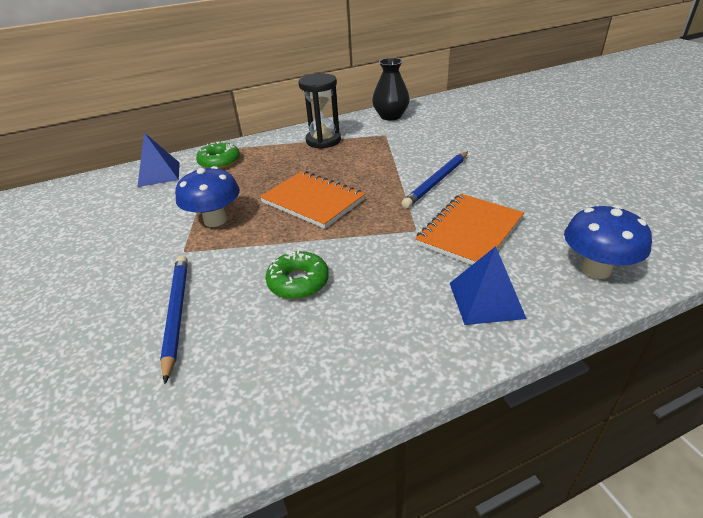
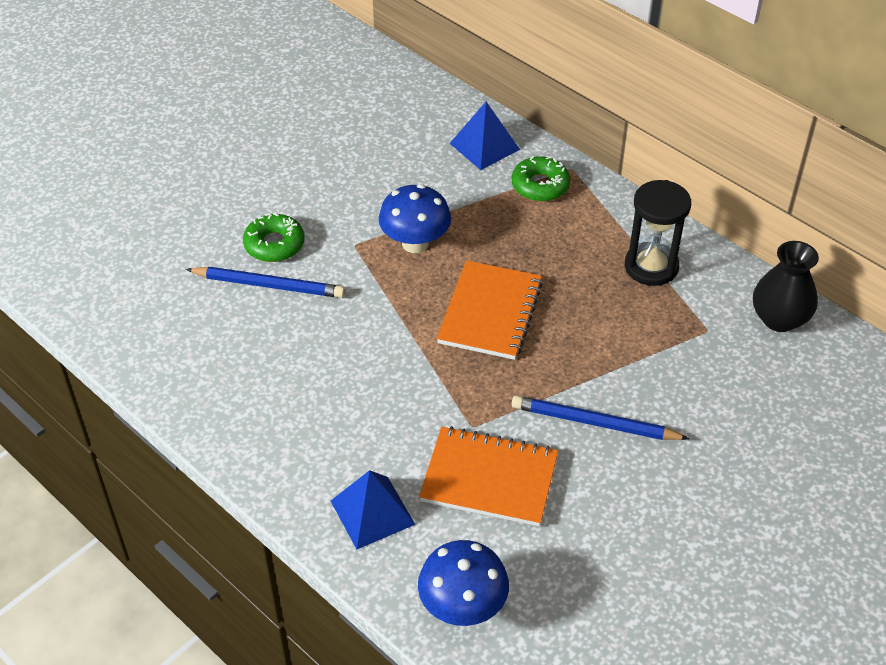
camera: 65 degrees right, 10 degrees up
(176, 313) = (269, 285): blue pencil -> blue pencil turned 45 degrees clockwise
(298, 282) = (343, 354): green donut -> green donut (274, 244)

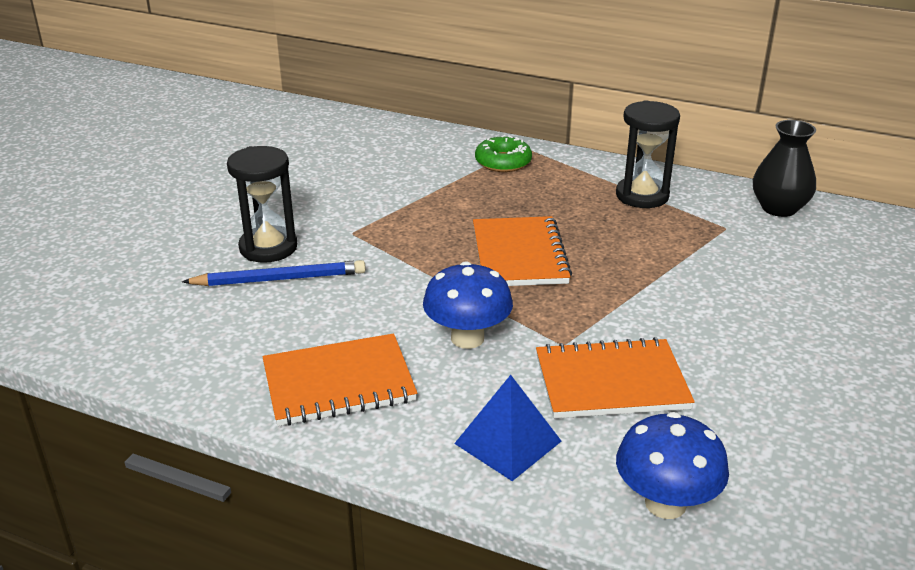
camera: 20 degrees left, 15 degrees down
(268, 414) = (339, 383): none -> orange notebook
(274, 244) = (268, 247): green donut -> black hourglass
(415, 243) = (412, 220): blue mushroom -> blue mushroom (467, 338)
(484, 146) = (434, 146): blue pyramid -> none
(594, 423) = (679, 314): blue pencil -> none

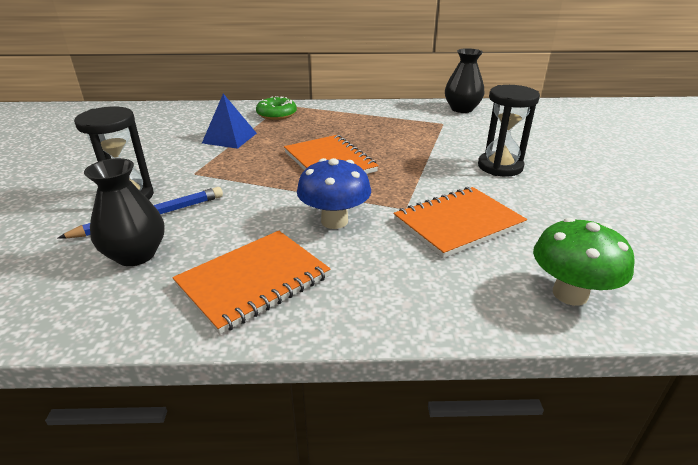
camera: 25 degrees left, 0 degrees up
(245, 320) = (136, 255): none -> black vase
(508, 442) = (424, 285): blue pyramid -> blue pyramid (229, 138)
(642, 196) = (379, 116): black hourglass -> black hourglass (500, 167)
(665, 503) = (570, 294): blue mushroom -> green mushroom

